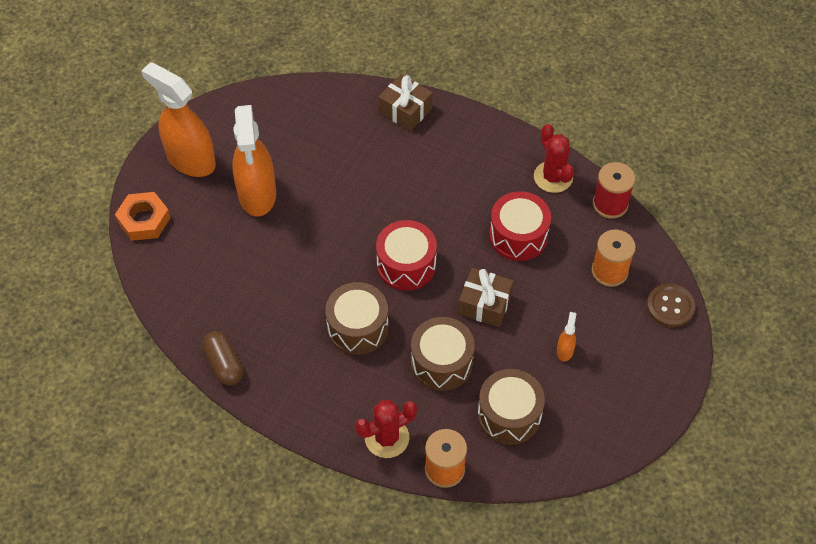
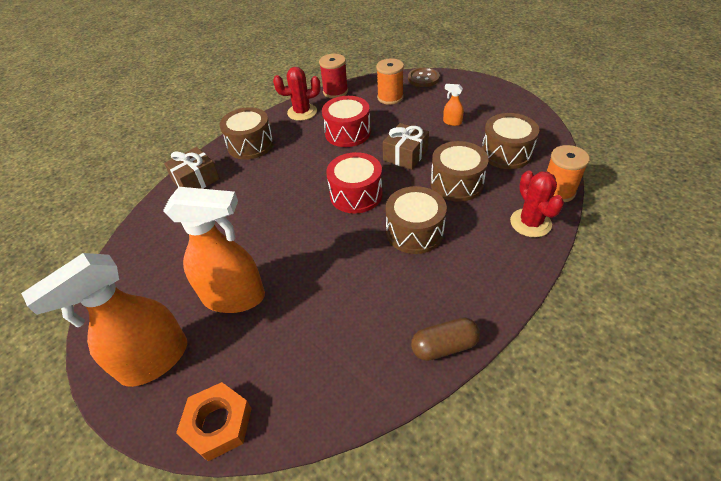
camera: 75 degrees left, 10 degrees down
(475, 141) = (250, 145): none -> brown drum

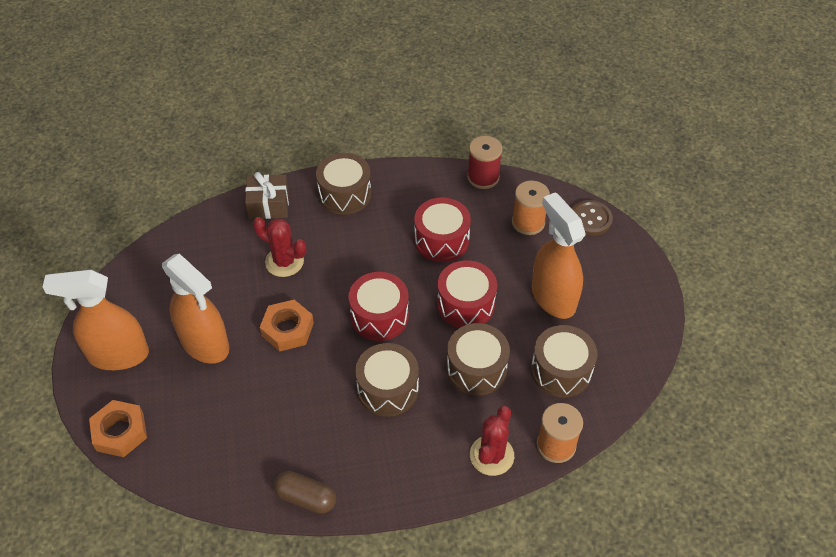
camera: 35 degrees right, 5 degrees up
(295, 243) = (287, 329): none -> orange nut
(302, 112) = (425, 184): red cactus -> red cactus (284, 262)
(405, 155) = (466, 304): brown gift -> red drum
(452, 122) = (553, 297): orange spray bottle -> orange spray bottle, size x2.46

